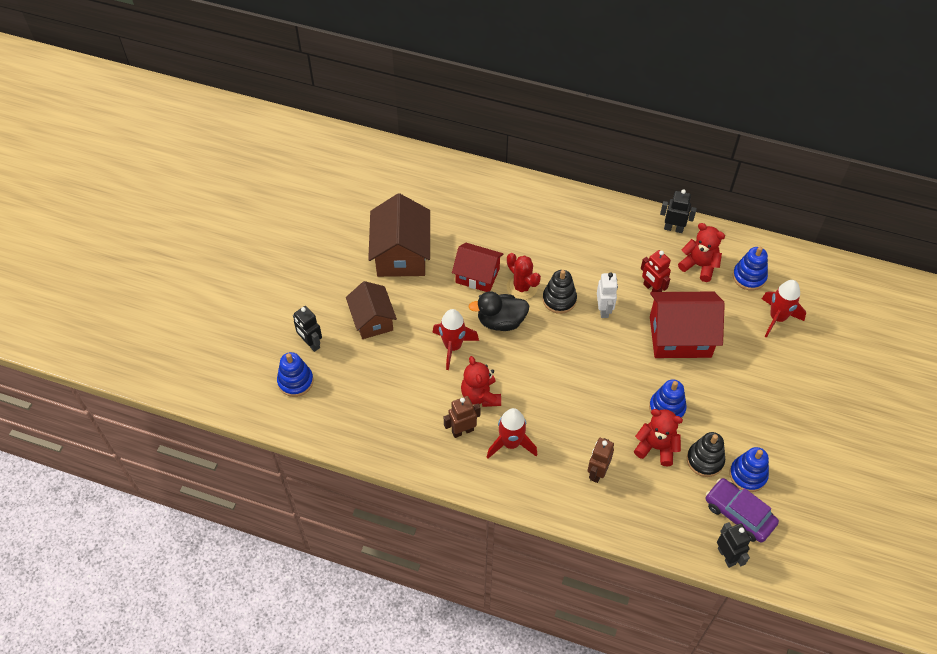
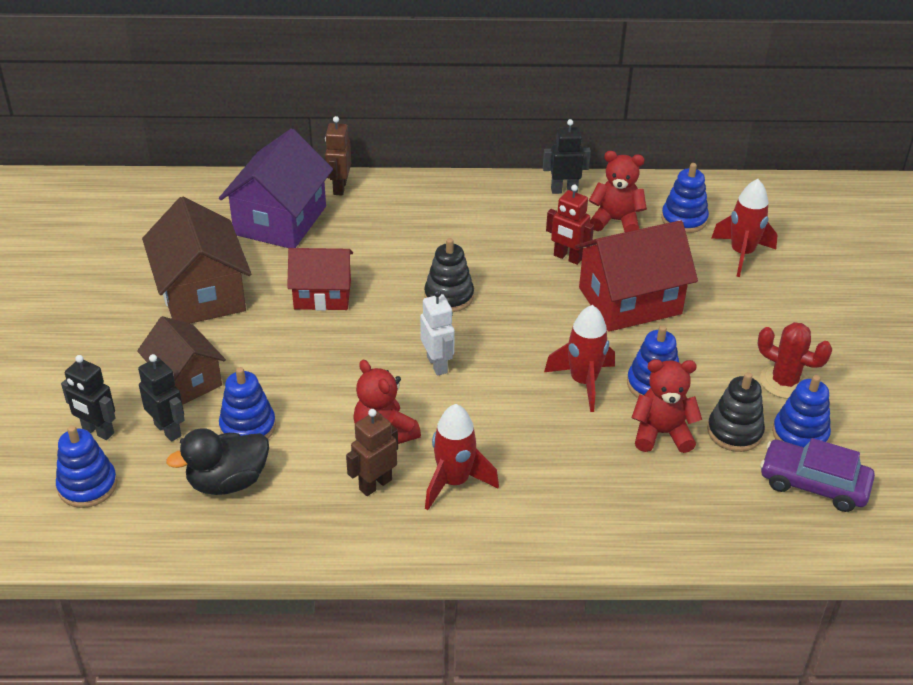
camera: 20 degrees left, 15 degrees down
(399, 366) = (248, 427): none -> blue stacking toy
(453, 347) = (319, 384): red rocket -> red rocket (583, 382)
(469, 205) = (280, 220): none -> purple house
(501, 321) = (377, 339): black duck -> black duck (228, 481)
(522, 287) = (391, 294): red cactus -> red cactus (784, 382)
(597, 472) = (594, 485): brown robot -> brown robot (339, 188)
(604, 310) = (515, 294): white robot -> white robot (437, 364)
(727, 556) = (825, 540): black robot -> black robot (168, 430)

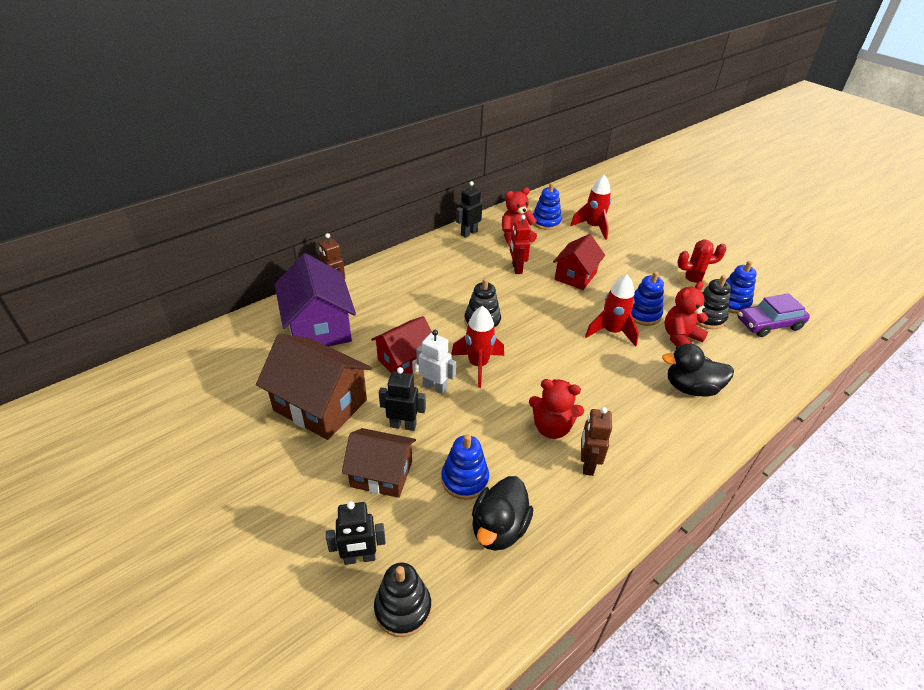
camera: 40 degrees left, 0 degrees up
(88, 486) = (403, 608): blue stacking toy -> black stacking toy
(168, 430) = (412, 519): black robot -> black robot (403, 425)
(437, 364) = (527, 366): white robot -> white robot (435, 387)
(454, 482) = (625, 432): red rocket -> red rocket (478, 365)
(567, 258) = (516, 268): red robot -> red robot turned 90 degrees clockwise
(593, 487) = (691, 388): none -> black duck
(629, 300) = (575, 276): red house -> red house, size x0.66

